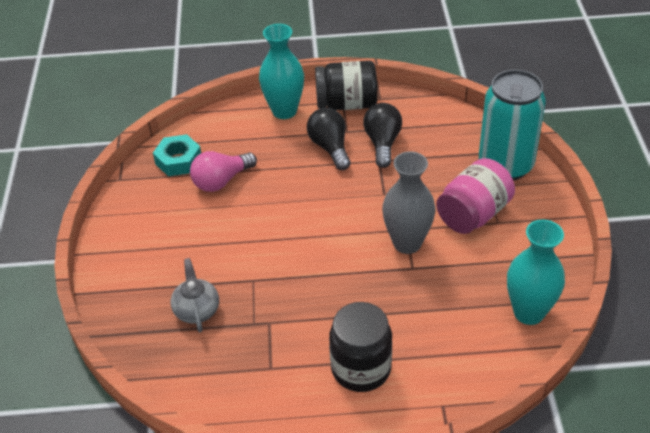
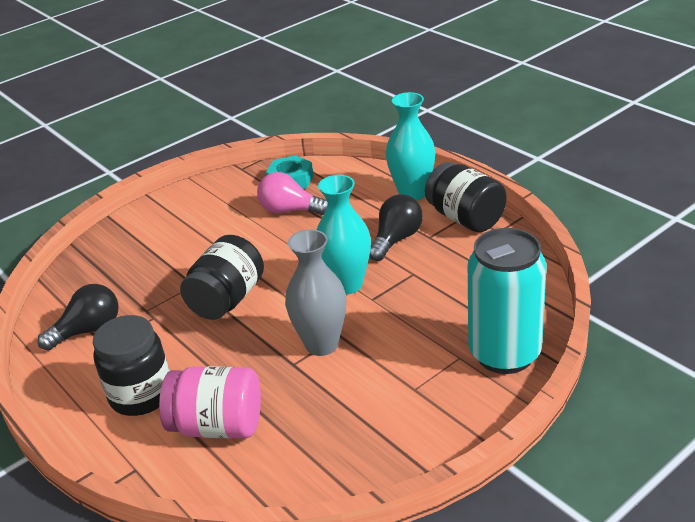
camera: 55 degrees right, 10 degrees down
(197, 310) = (137, 275): grey teapot -> none
(296, 269) = (227, 299): none -> black jar
(382, 143) = (438, 264): black light bulb -> black light bulb (88, 330)
(473, 214) = (407, 367): pink jar -> pink jar (218, 426)
(528, 312) = (306, 473): turquoise vase -> turquoise vase (347, 284)

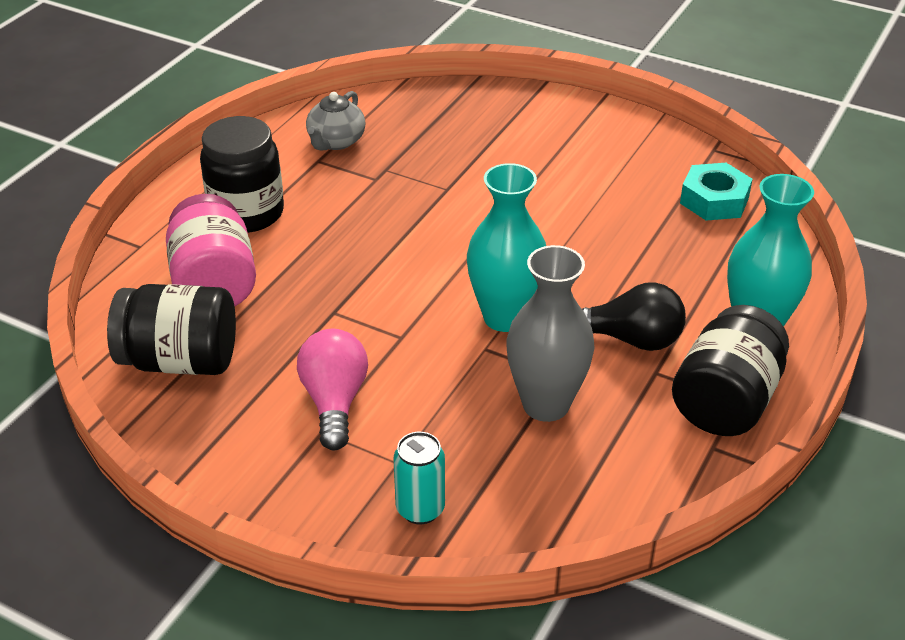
camera: 65 degrees right, 5 degrees up
(88, 330) = (336, 141): black light bulb -> grey teapot
(227, 299) = (430, 223): black jar -> black jar (180, 361)
(290, 210) = (642, 220): pink light bulb -> pink light bulb (334, 402)
(322, 344) = (376, 326): grey vase -> grey vase (546, 404)
(504, 354) = (420, 509): turquoise can -> turquoise can, size x0.46

